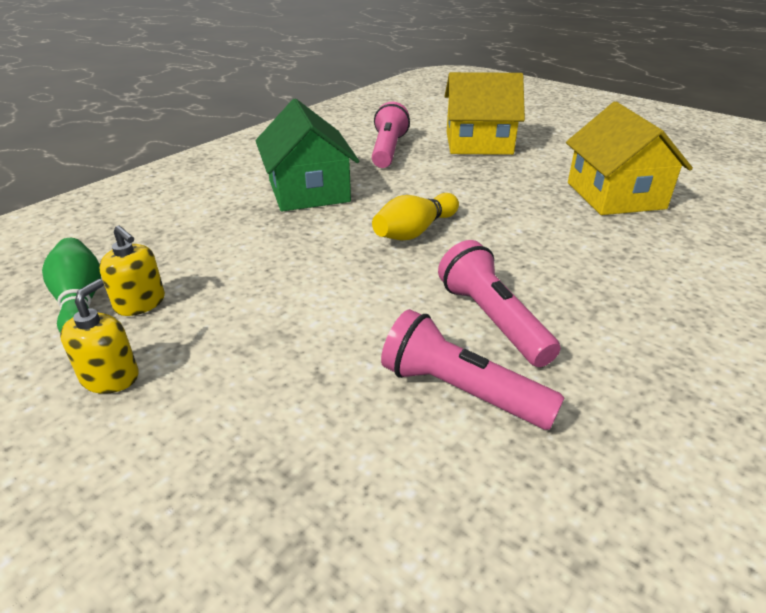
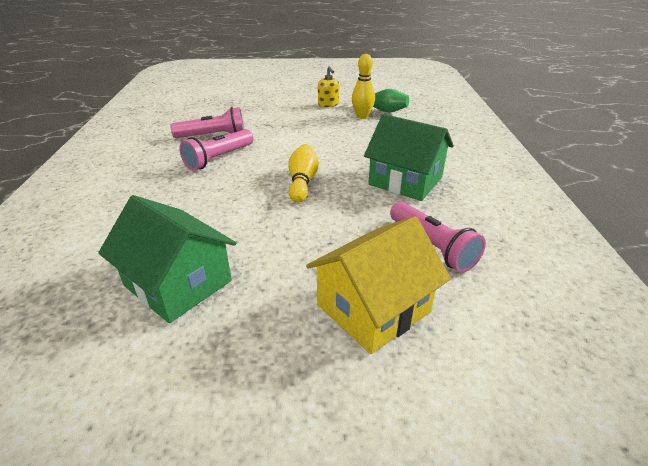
camera: 140 degrees right, 0 degrees up
(140, 303) = (362, 116): yellow soap dispenser -> yellow bowling pin
(492, 319) = (218, 158): pink flashlight -> pink flashlight turned 105 degrees clockwise
(615, 195) = (178, 283): yellow house -> green house

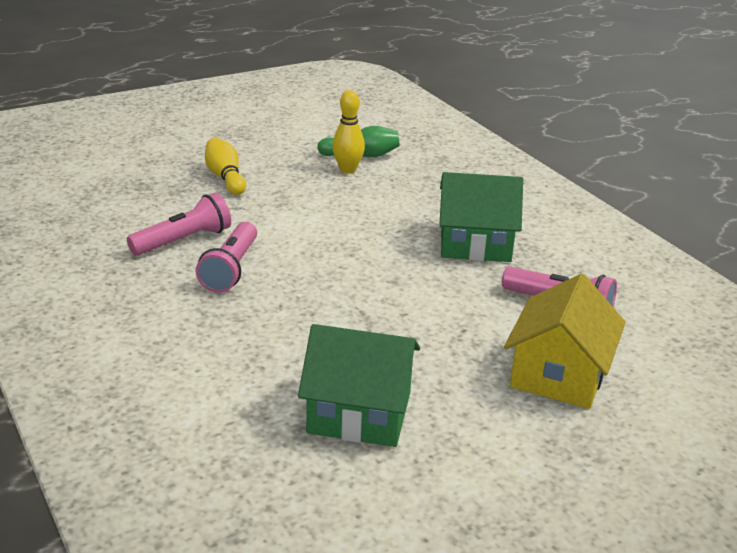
camera: 30 degrees left, 5 degrees down
(302, 182) = (367, 273): yellow bowling pin -> yellow bowling pin (225, 177)
(328, 104) = (285, 160): yellow soap dispenser -> none

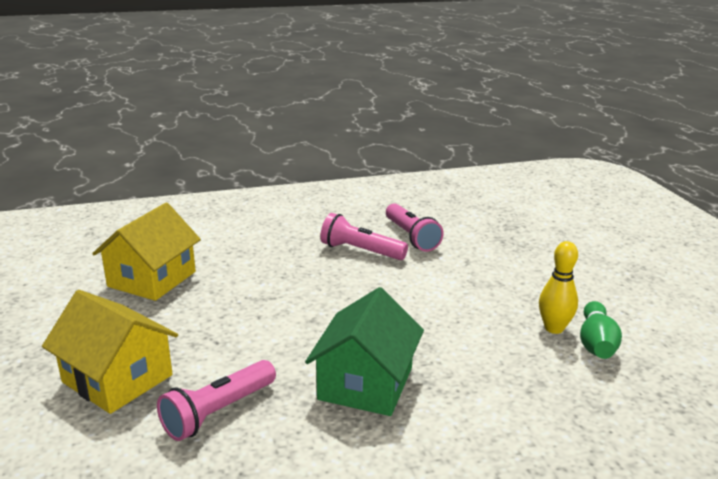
camera: 105 degrees right, 5 degrees down
(225, 177) = (528, 260): yellow bowling pin -> none
(359, 413) = (152, 279): green house -> yellow house

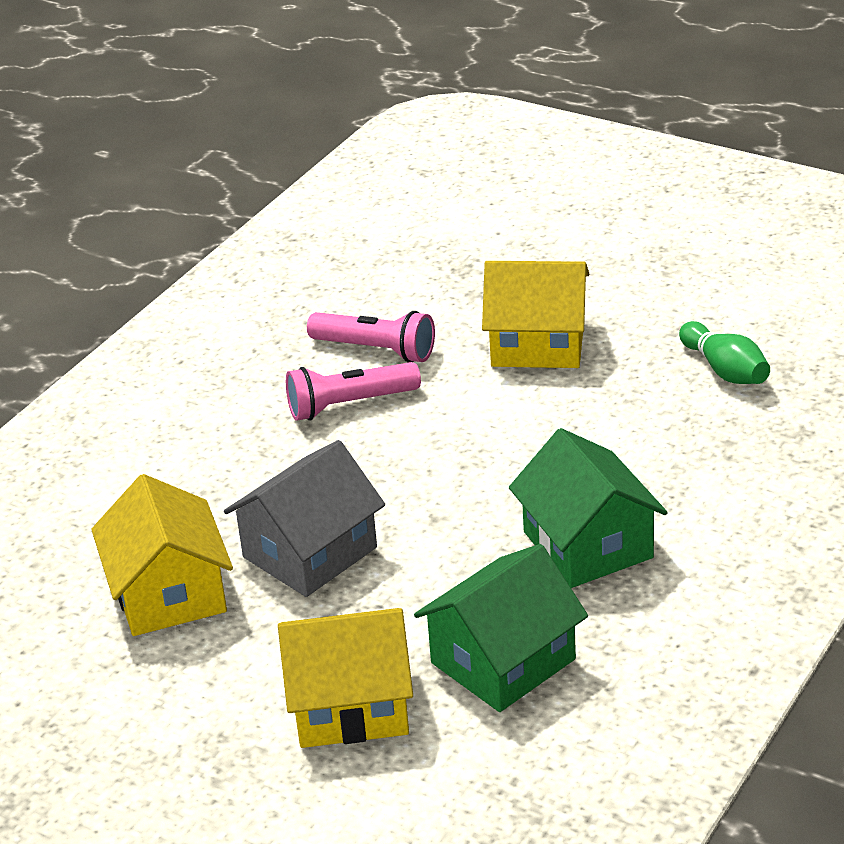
camera: 40 degrees left, 10 degrees up
(218, 412) = (503, 661): pink flashlight -> green house
(232, 299) = (309, 552): none -> grey house
(498, 274) = (537, 343): none -> yellow house
(554, 328) = (670, 377): yellow bowling pin -> none

